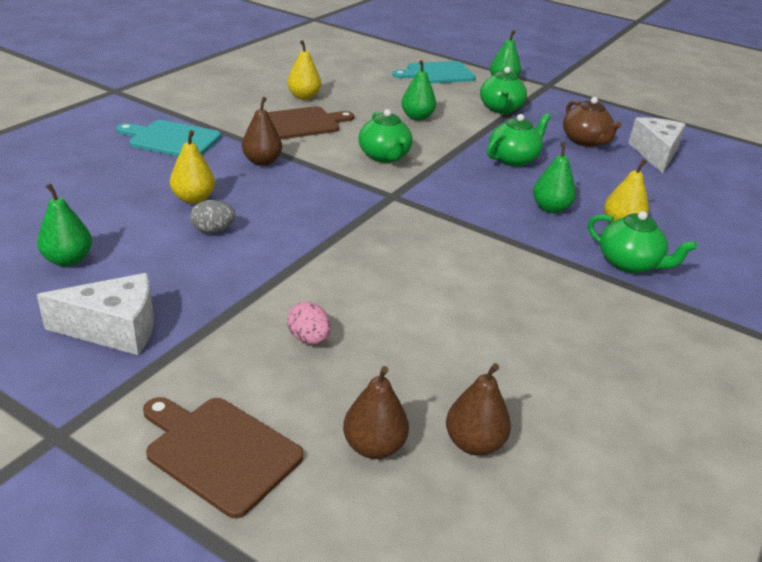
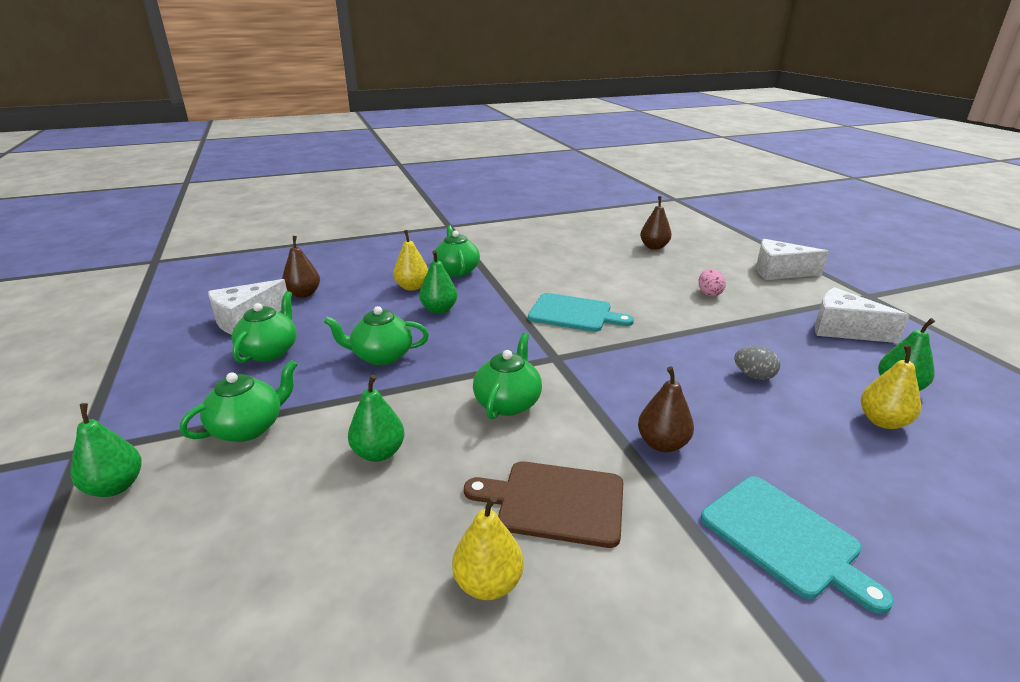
camera: 140 degrees left, 5 degrees down
(193, 199) = (767, 416): yellow pear -> yellow pear (883, 421)
(219, 451) = (779, 272): brown cutting board -> white cheese
(374, 446) = (701, 256): brown pear -> brown pear (304, 294)
(437, 73) = (156, 562): turquoise cutting board -> turquoise cutting board (574, 314)
(585, 141) = (270, 351): brown teapot -> green teapot

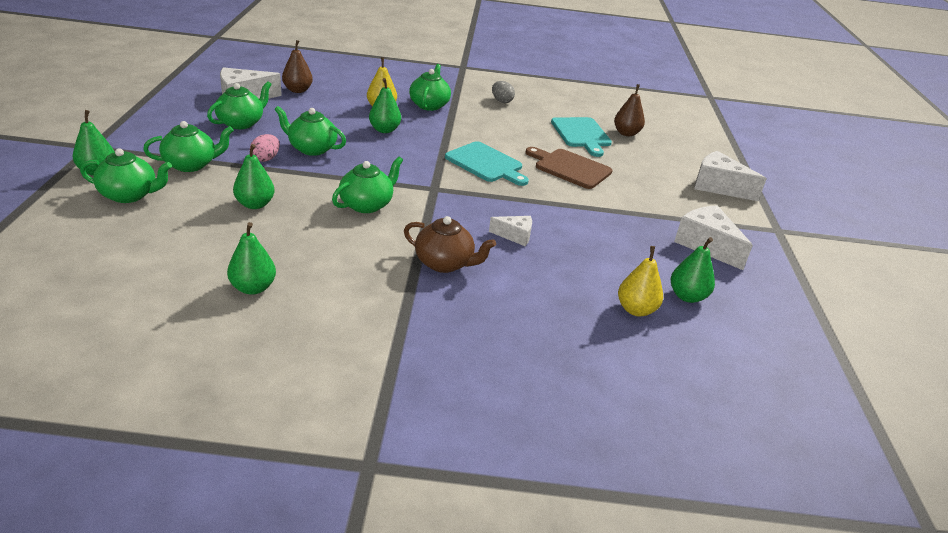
camera: 20 degrees right, 5 degrees up
(193, 506) = (130, 195): none -> green teapot
(488, 583) = (253, 288): yellow pear -> green pear
(554, 502) = (334, 267): brown cutting board -> brown cutting board (570, 168)
(662, 444) = (445, 263): brown pear -> brown teapot
(688, 382) = (515, 236): none -> white cheese
(709, 293) = (624, 183): pink egg -> pink egg (266, 159)
(754, 376) = (574, 249): grey egg -> grey egg (501, 101)
(785, 538) = (459, 337): turquoise cutting board -> turquoise cutting board (581, 134)

